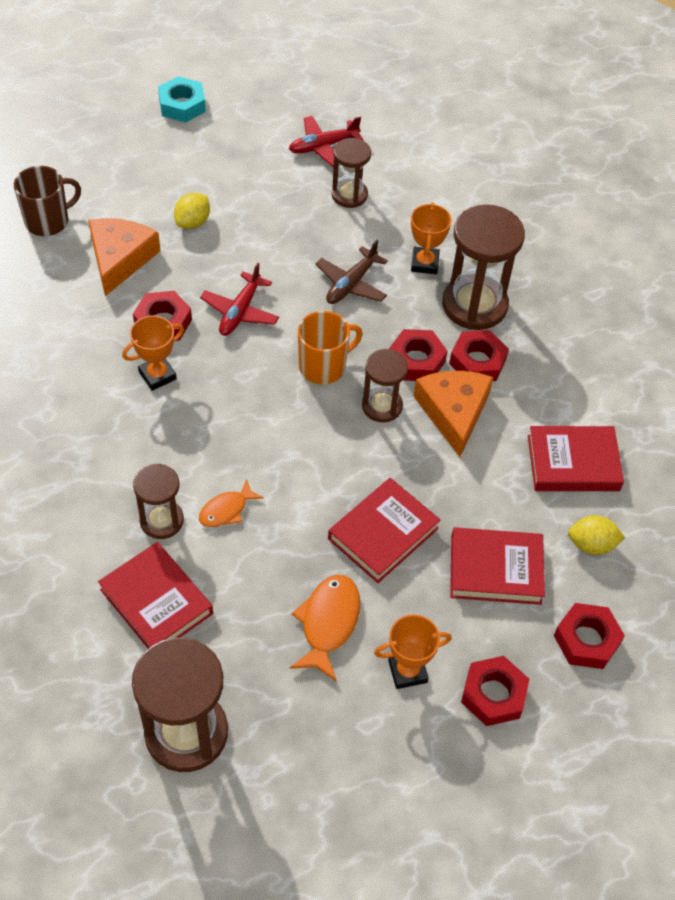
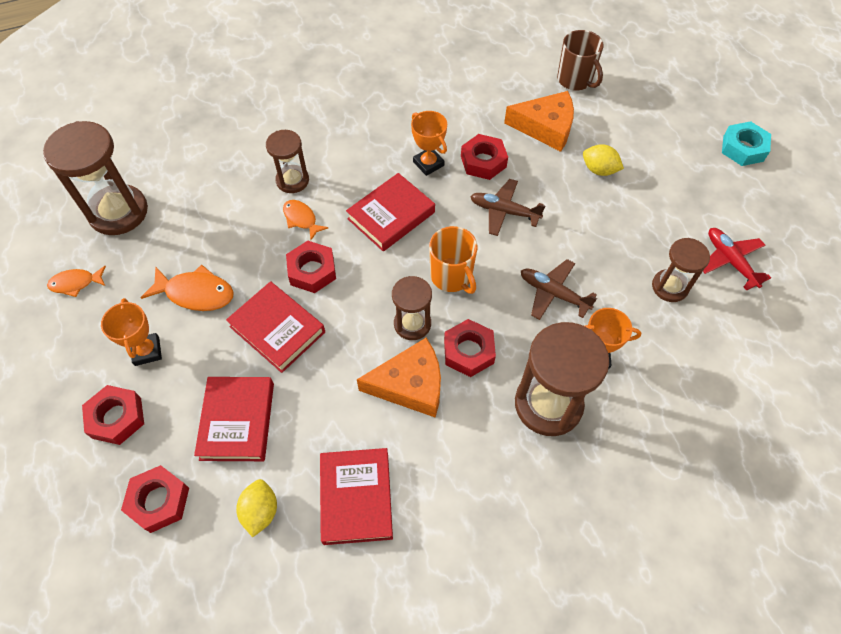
camera: 90 degrees right, 5 degrees up
(156, 601) = (223, 185): red book -> red book (391, 216)
(240, 311) = (504, 211): red plane -> brown plane
(302, 772) = (76, 283): none -> orange fish
(477, 361) = (474, 407): red nut -> red nut (312, 271)

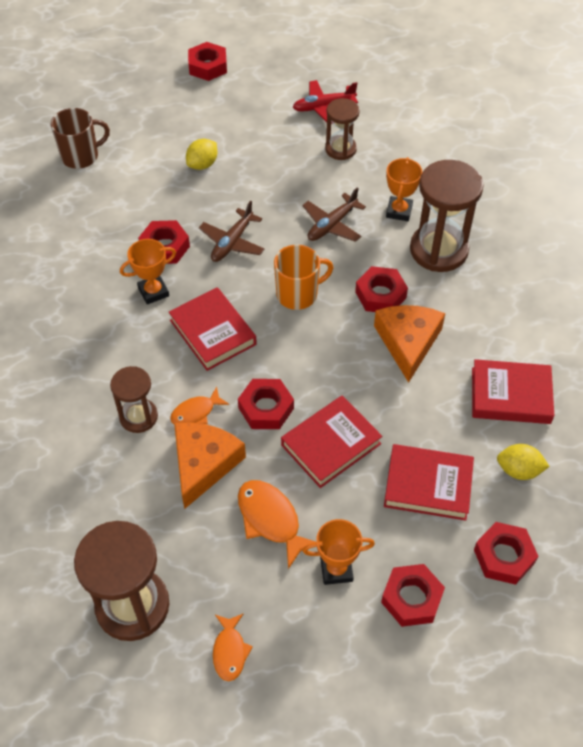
camera: 80 degrees left, 5 degrees down
(195, 293) = (271, 520): orange fish -> orange fish turned 60 degrees counterclockwise
(412, 324) = (345, 332): brown hourglass -> none
(545, 127) = (136, 191): orange cheese -> orange cheese (203, 464)
(743, 148) = (208, 66): turquoise nut -> red nut

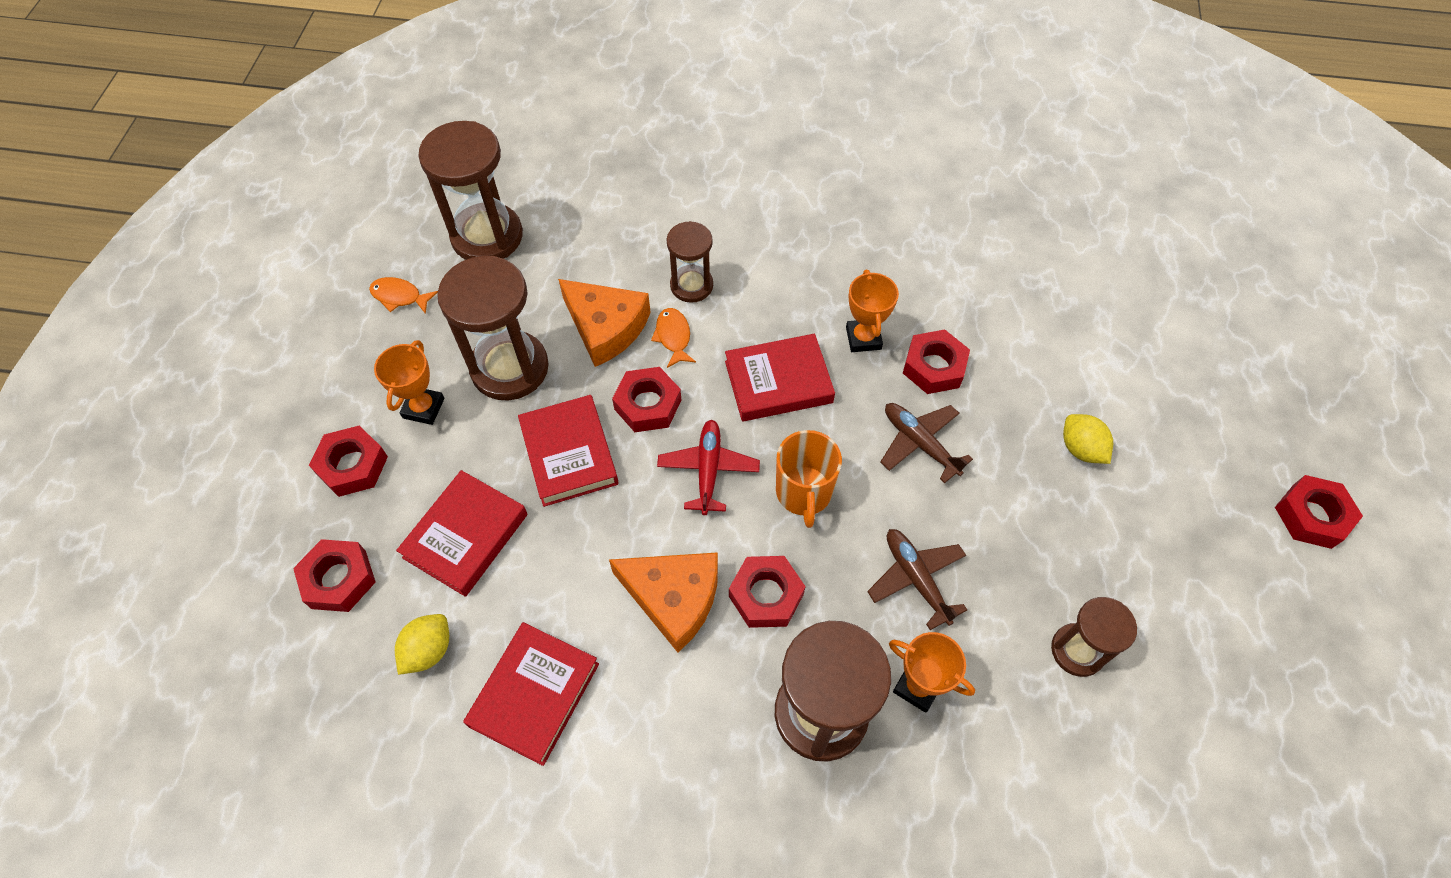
camera: 110 degrees right, 5 degrees up
(81, 156) = (1126, 314): brown mug -> none
(271, 520) = (510, 368): orange fish -> brown hourglass
(323, 107) = (1187, 661): red plane -> red plane (708, 470)

